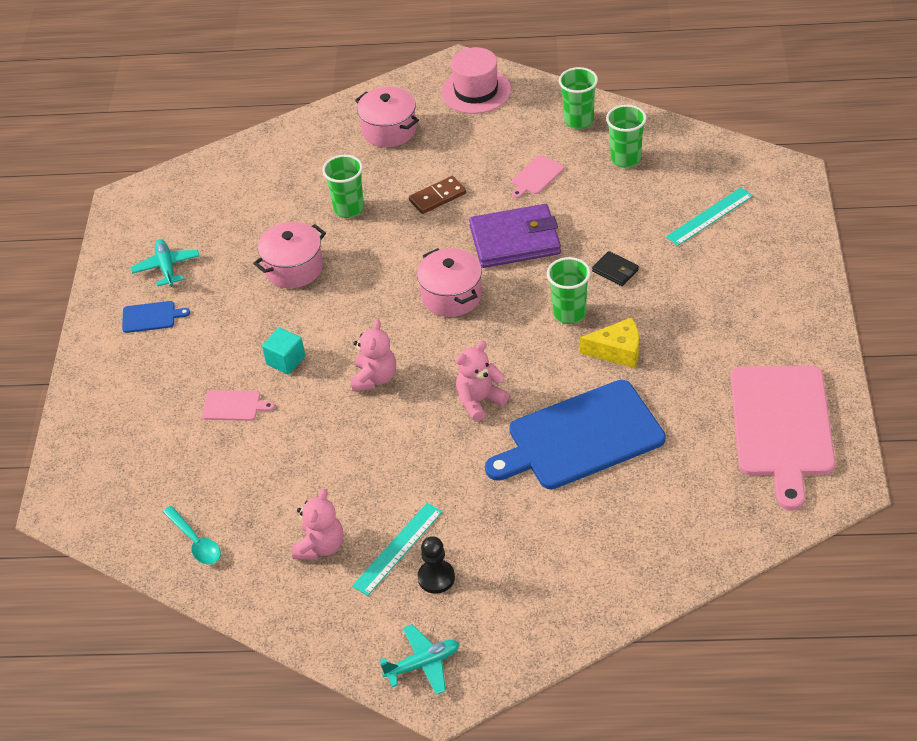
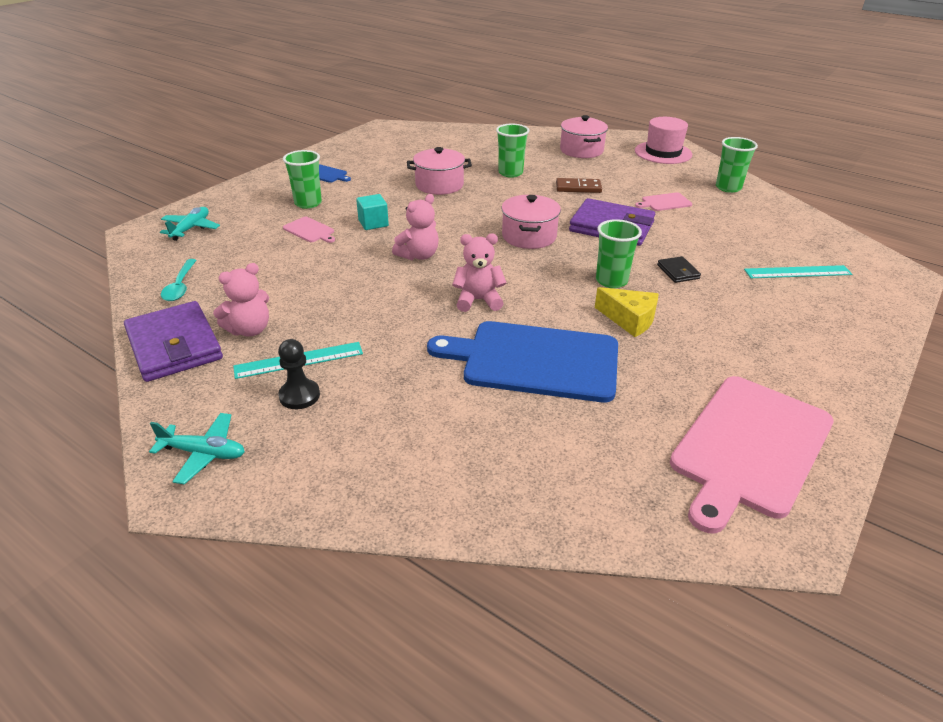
camera: 30 degrees right, 10 degrees down
(166, 267) = (365, 158): turquoise plane -> turquoise plane (191, 229)
(276, 599) = (174, 345): none -> purple wallet
(625, 159) = (749, 217): green cup -> green cup (308, 203)

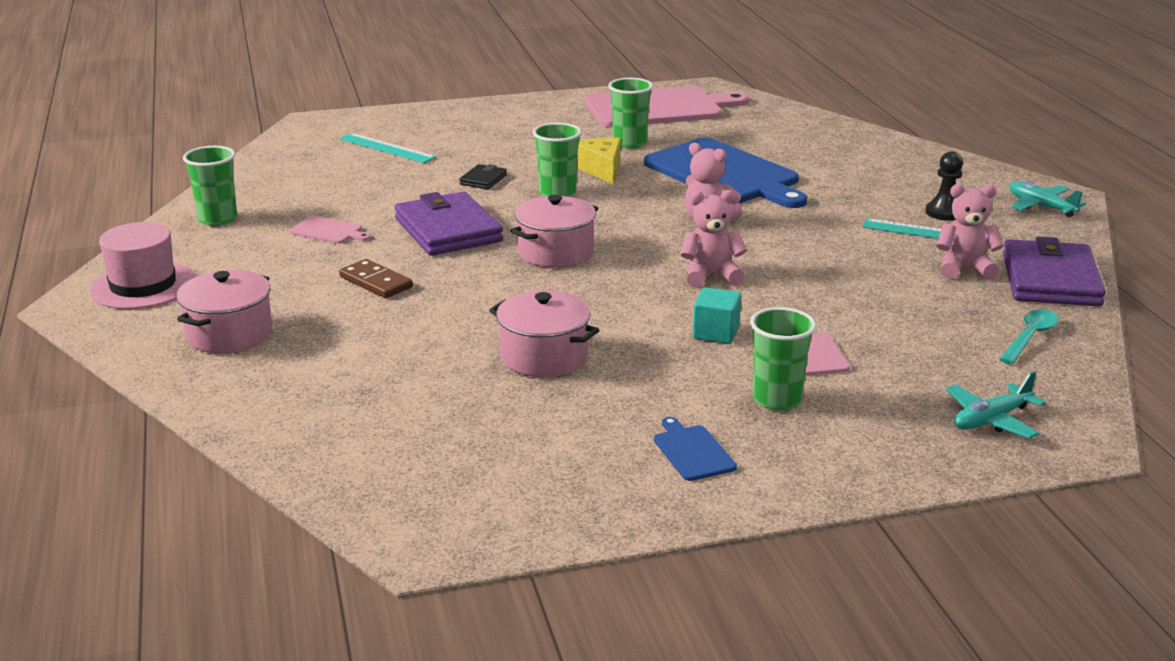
camera: 140 degrees left, 10 degrees down
(510, 173) = (410, 337): green cup -> green cup (629, 143)

